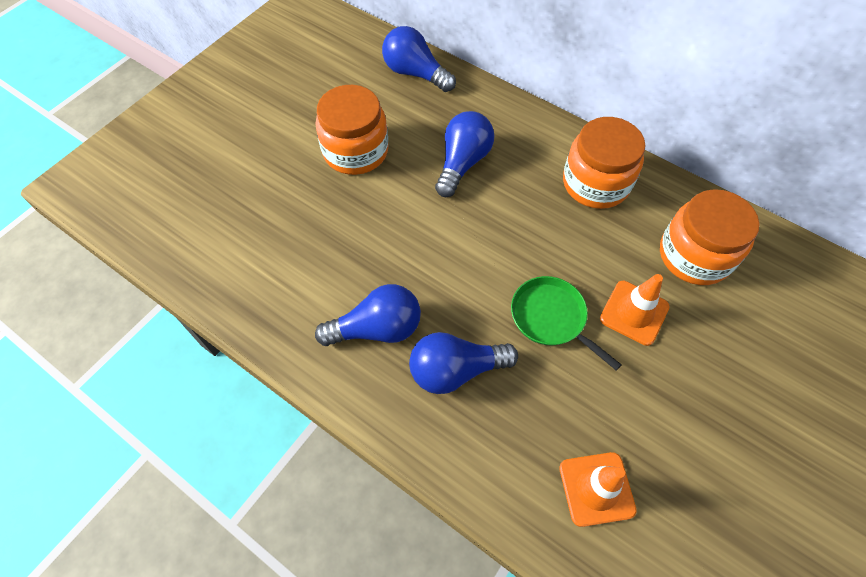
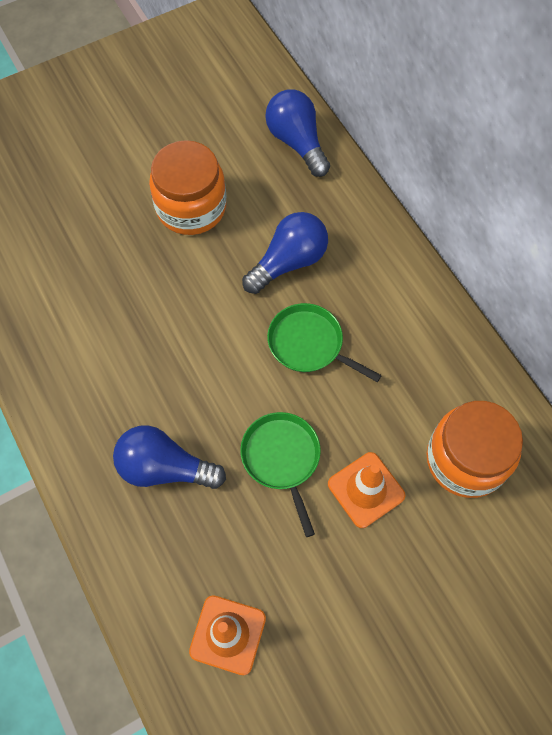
camera: 25 degrees right, 5 degrees up
(377, 328) = (116, 397): blue light bulb -> none
(517, 218) = (309, 344): none -> green pan
(595, 183) = (411, 339): orange jar -> none

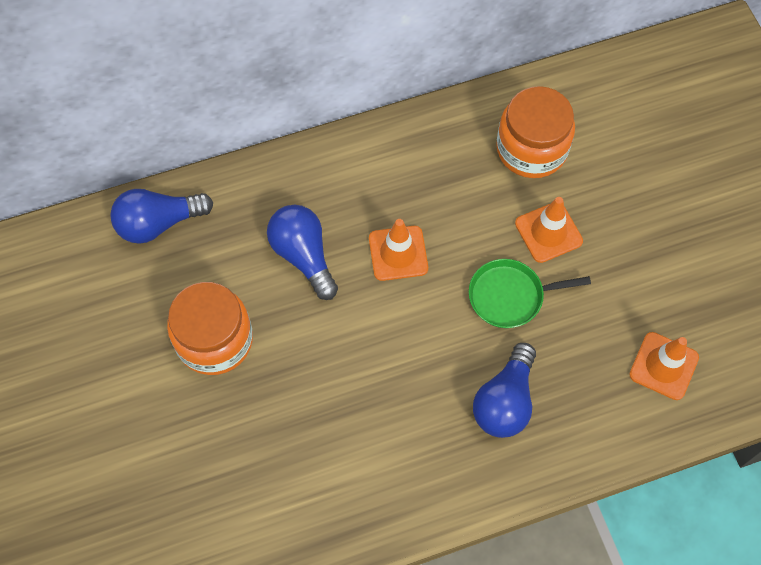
camera: 80 degrees left, 0 degrees up
(309, 344) = (398, 253): green pan -> orange traffic cone

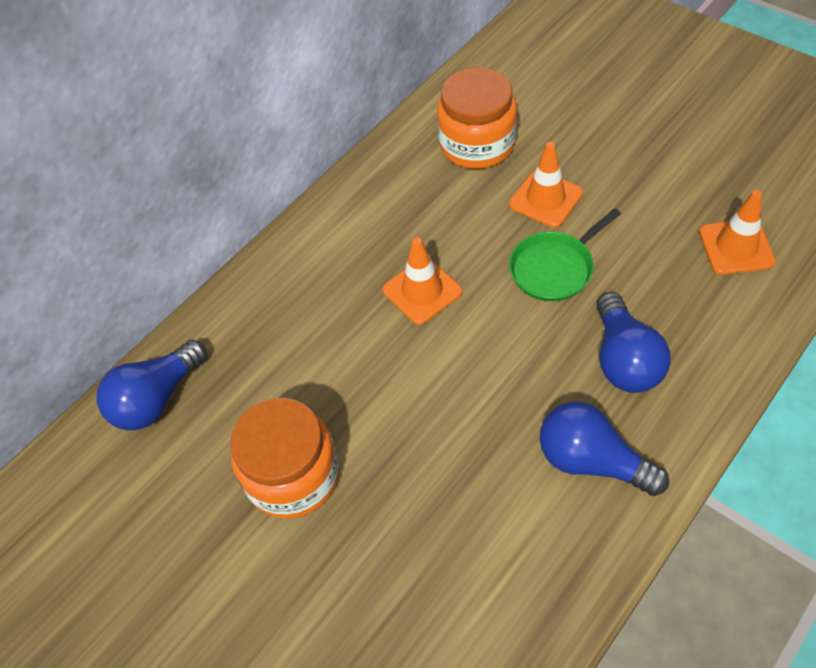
camera: 25 degrees left, 10 degrees down
(303, 255) = (330, 344): blue light bulb -> blue light bulb (591, 461)

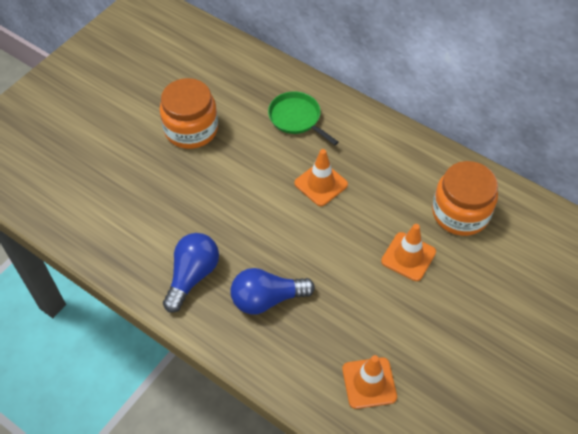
camera: 80 degrees right, 0 degrees up
(156, 399) = (242, 64): blue light bulb -> none
(554, 268) = (343, 260): green pan -> green pan (296, 118)

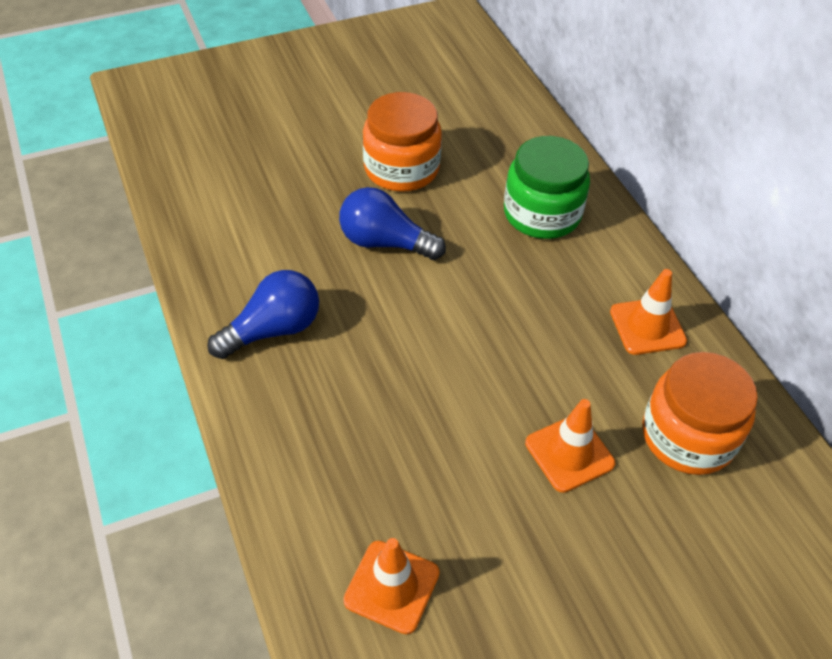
camera: 30 degrees right, 5 degrees down
(267, 299) = (340, 404): blue light bulb -> blue light bulb (384, 242)
(296, 118) = (542, 214): green pan -> green jar
(321, 184) = (515, 304): orange traffic cone -> orange traffic cone (647, 326)

